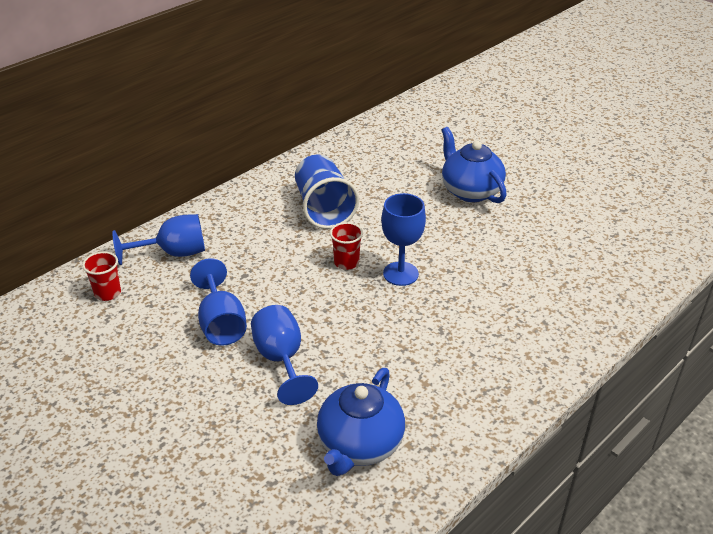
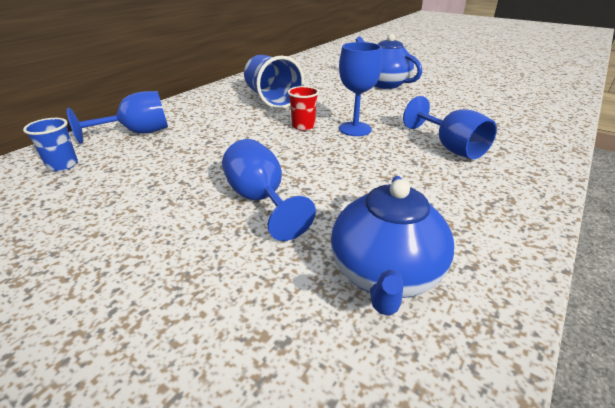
camera: 10 degrees left, 5 degrees down
(108, 293) = (63, 165): red cup -> blue cup
(221, 323) = (189, 177): blue goblet -> blue goblet (450, 147)

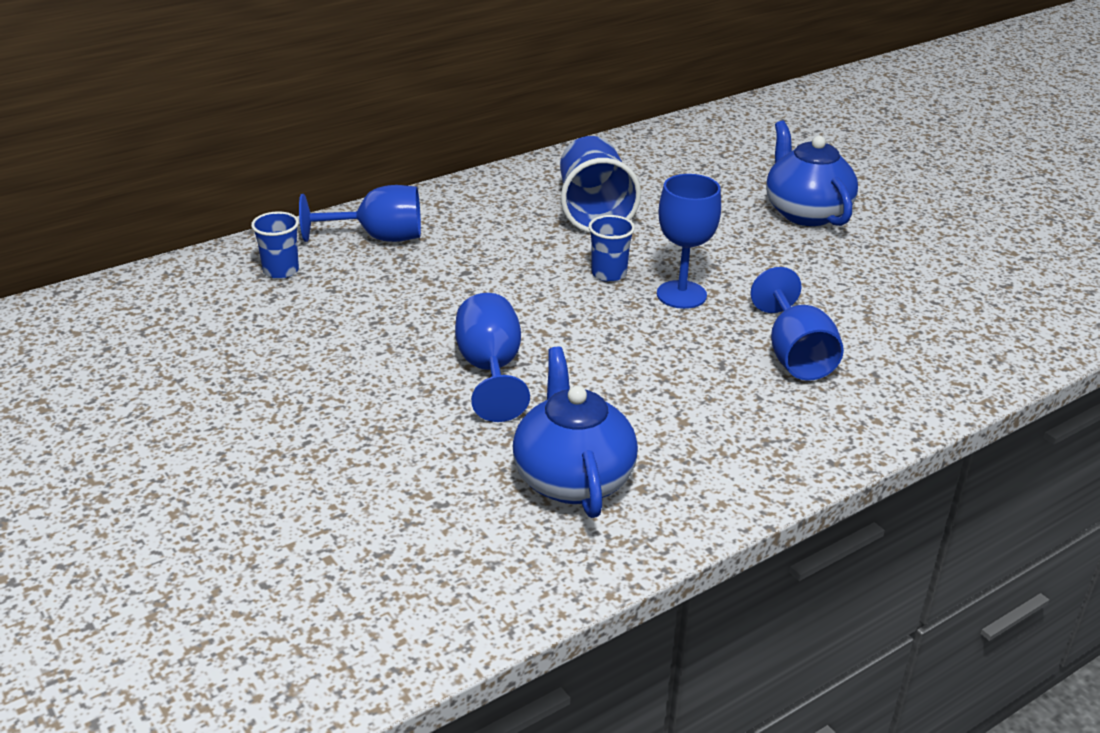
camera: 20 degrees right, 0 degrees up
(303, 126) = (609, 274): red cup -> blue cup
(385, 274) = (572, 479): blue teapot -> blue teapot turned 135 degrees clockwise

